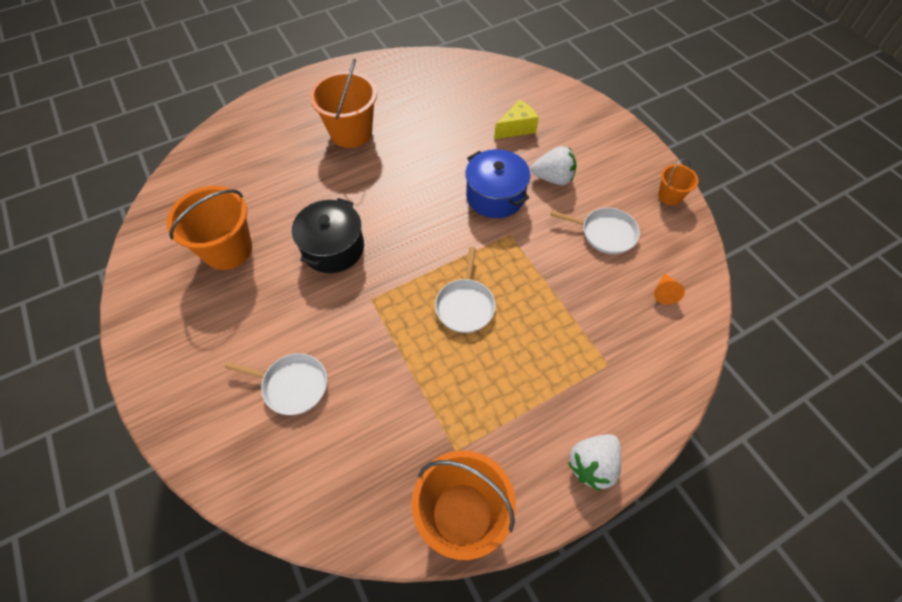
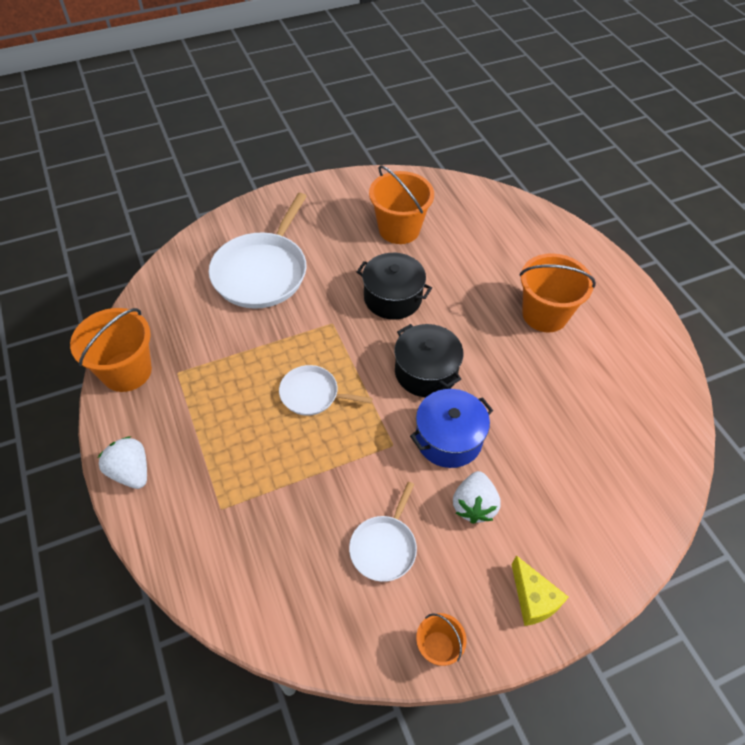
camera: 95 degrees right, 5 degrees down
(292, 385) = (262, 272): white pan -> white pan, size x1.86
(426, 215) = (425, 372): none -> black pot
(516, 128) = (560, 478): yellow cheese -> yellow cheese (533, 599)
(664, 292) = (292, 593): orange cone -> none

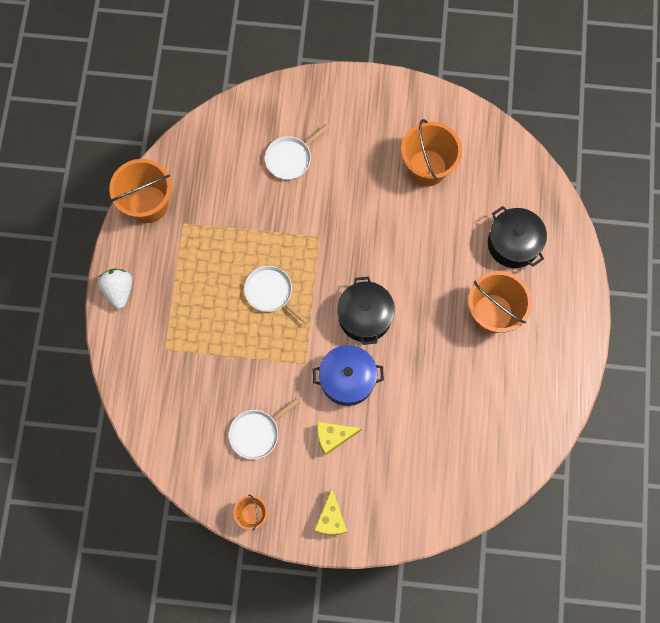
camera: 30 degrees right, 20 degrees up
(262, 272) = (290, 158): white pan -> white pan, size x0.54
(392, 298) = (380, 236): black pot -> black pot (513, 243)
(474, 505) = (333, 437): white strawberry -> yellow cheese

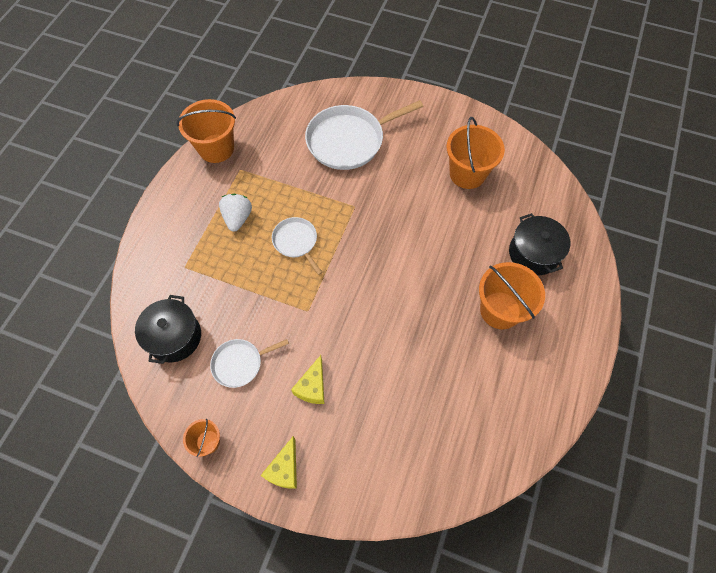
camera: 15 degrees right, 10 degrees down
(119, 290) = (164, 209): white strawberry -> white strawberry (238, 218)
(290, 158) = (349, 140): white pan -> white pan, size x1.86
(333, 437) = (313, 387): yellow cheese -> yellow cheese turned 75 degrees counterclockwise
(347, 379) = (343, 335): blue pot -> none
(364, 316) = (376, 283): black pot -> black pot (174, 337)

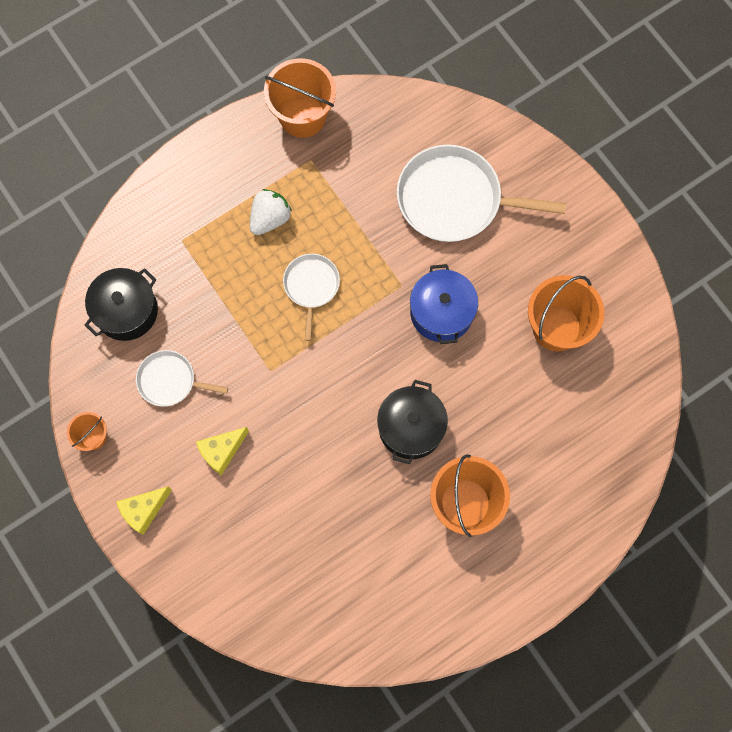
camera: 35 degrees right, 10 degrees up
(392, 207) = (441, 312): none -> blue pot
(533, 253) = (552, 468): black pot -> black pot (411, 427)

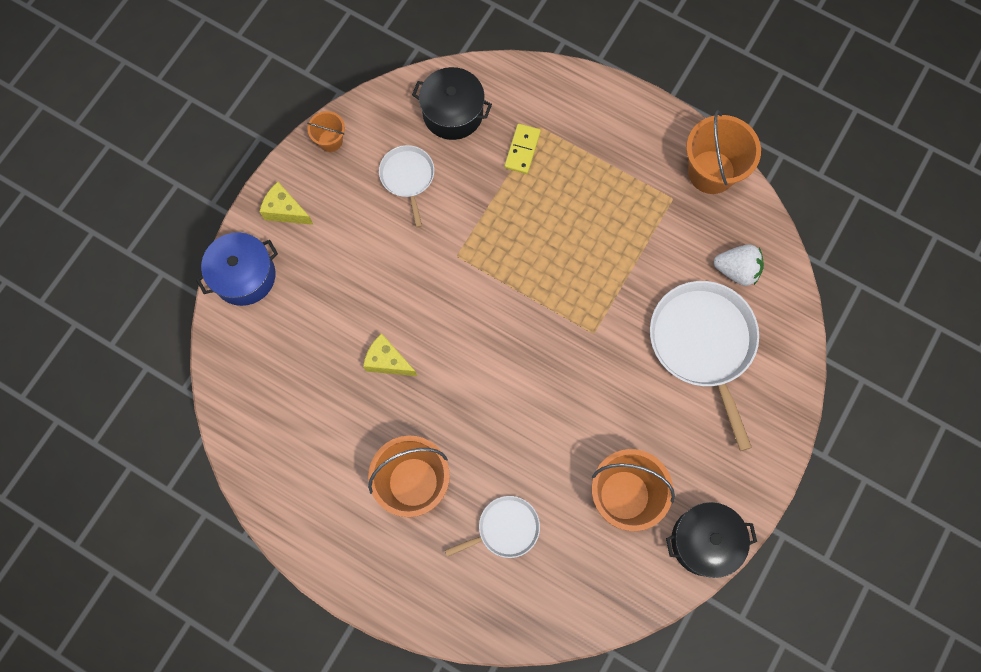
camera: 65 degrees right, 0 degrees up
(196, 266) = (522, 150): none -> yellow domino
(222, 451) = (365, 249): yellow cheese -> yellow cheese (387, 361)
(270, 219) = (597, 190): white strawberry -> white strawberry (736, 270)
(311, 286) = (552, 254): white pan -> white pan (505, 528)
(411, 427) = (462, 402): black pot -> black pot (704, 541)
(441, 312) = (585, 381): blue pot -> blue pot (244, 276)

